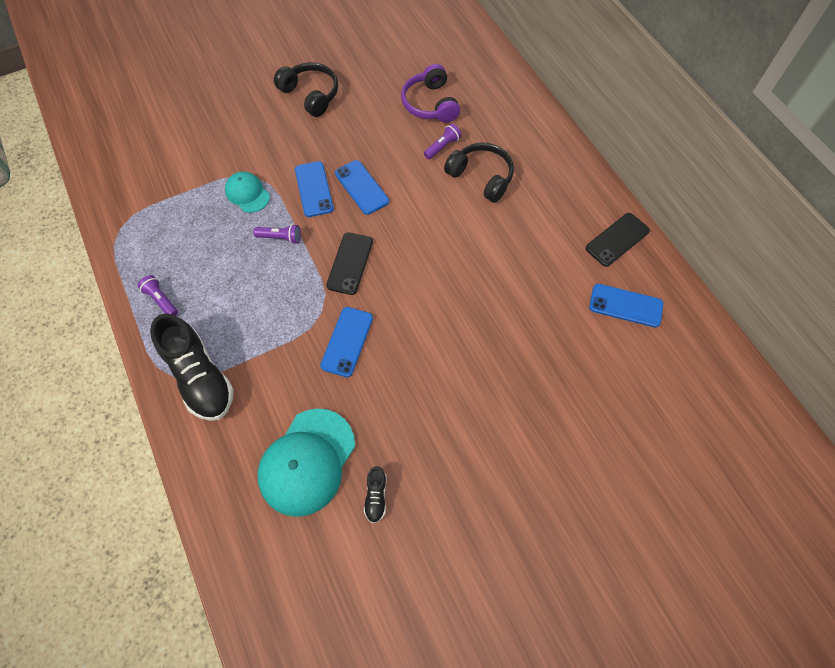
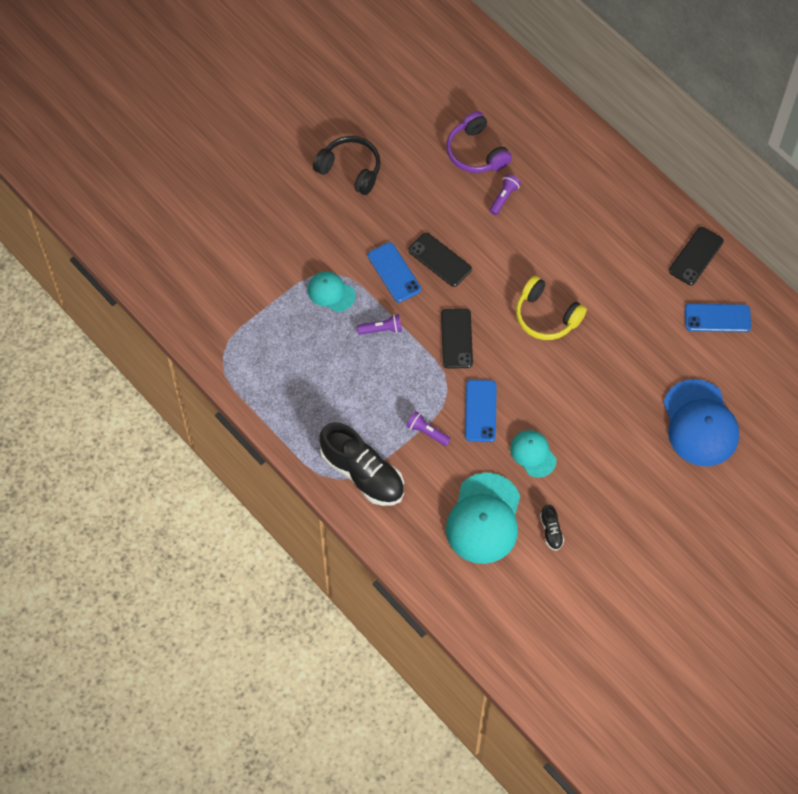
camera: 15 degrees left, 0 degrees up
(161, 300) = (295, 415): purple flashlight -> purple flashlight (427, 432)
(361, 187) = (439, 260): blue phone -> black phone
(386, 402) = (533, 454): none -> turquoise cap
(447, 263) = (546, 316): none -> yellow headphones
(481, 177) = (551, 222): black headphones -> none
(580, 414) = (700, 423): none -> blue cap

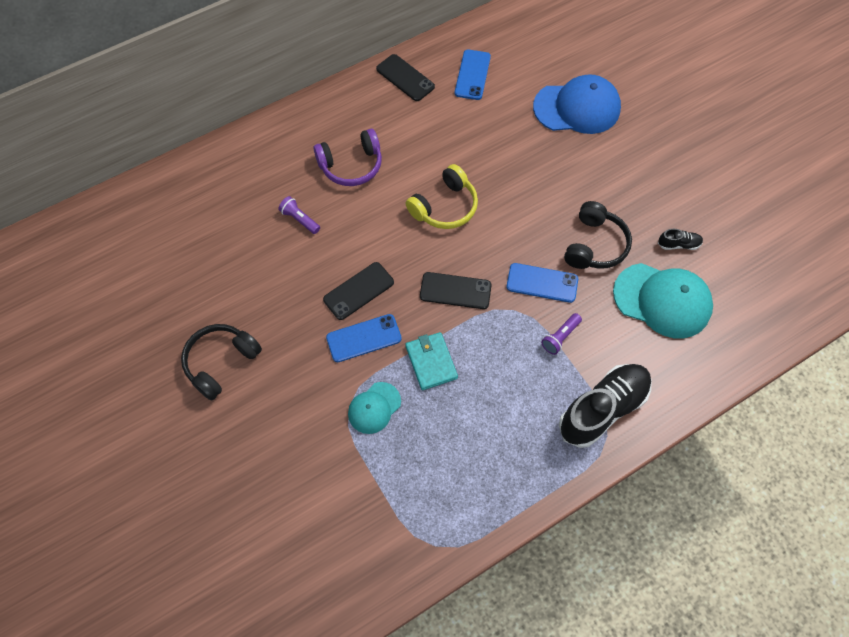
camera: 80 degrees left, 0 degrees up
(381, 329) = (431, 362): purple flashlight -> turquoise wallet
(476, 152) = (238, 235): purple headphones -> purple headphones (351, 165)
(533, 454) = (595, 245): turquoise cap -> black headphones

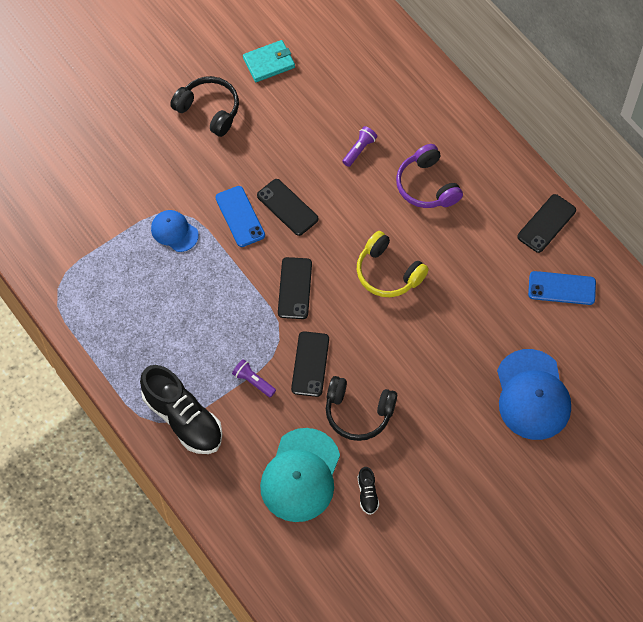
camera: 85 degrees right, 0 degrees up
(374, 408) = (174, 231): turquoise cap -> blue cap
(431, 362) = (220, 273): turquoise wallet -> turquoise wallet (269, 63)
(542, 283) = (310, 364): blue phone -> black phone

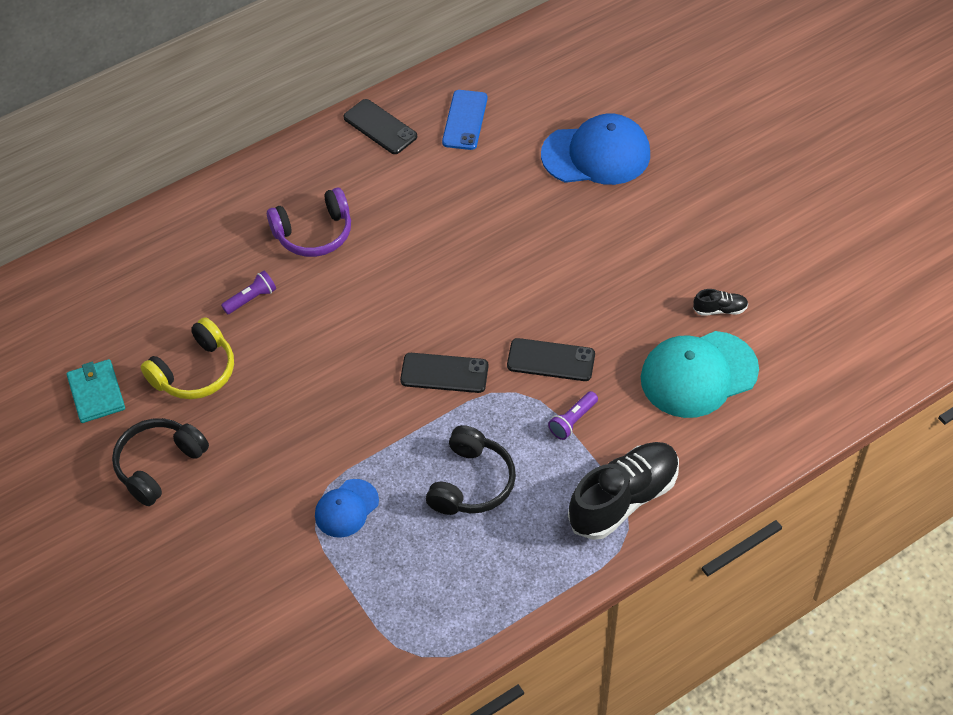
camera: 85 degrees left, 10 degrees down
(240, 216) = (332, 431): blue phone -> none
(287, 207) = (325, 378): black phone -> none
(300, 475) = (698, 374): turquoise cap -> turquoise cap turned 135 degrees clockwise
(358, 412) = (616, 314): black headphones -> black headphones (471, 483)
(359, 150) = (251, 299): purple flashlight -> purple flashlight turned 105 degrees clockwise
(388, 273) = (431, 277): yellow headphones -> yellow headphones (195, 372)

